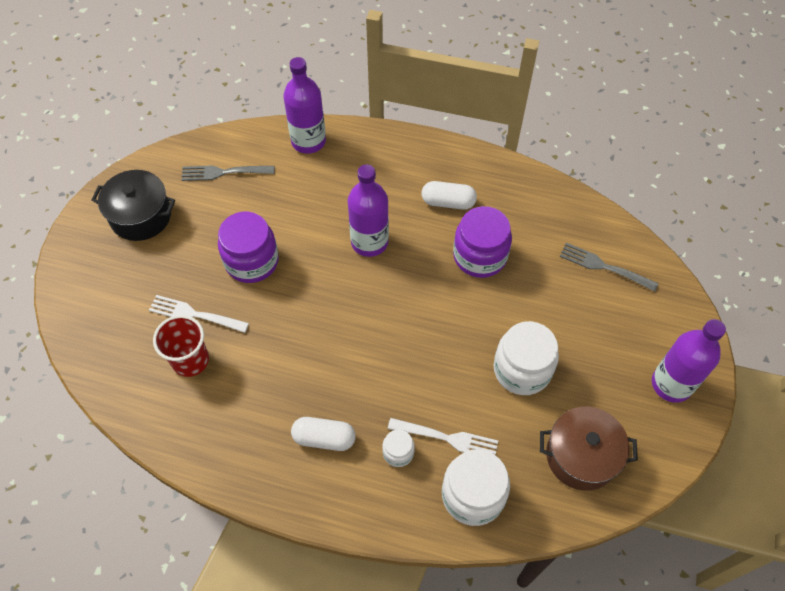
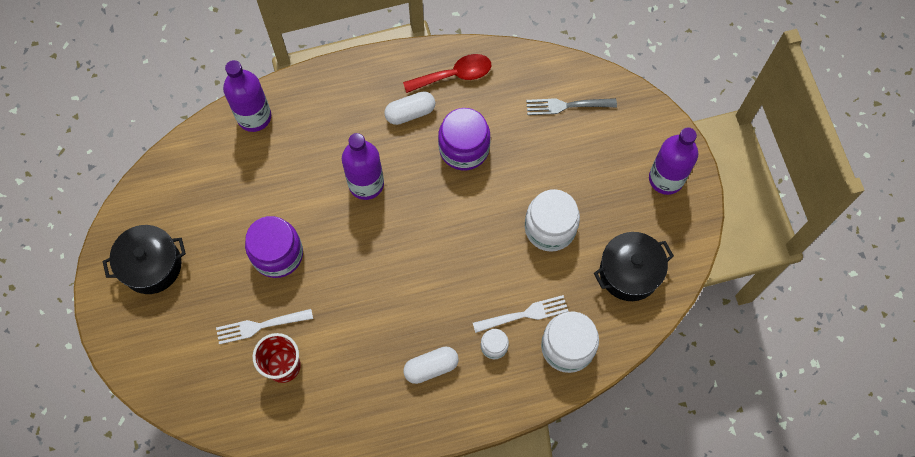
camera: 30 degrees left, 10 degrees up
(224, 172) = (198, 185): grey fork -> none
(509, 190) = (454, 75): none -> red spoon
(581, 456) = (629, 272): brown pot -> black pot

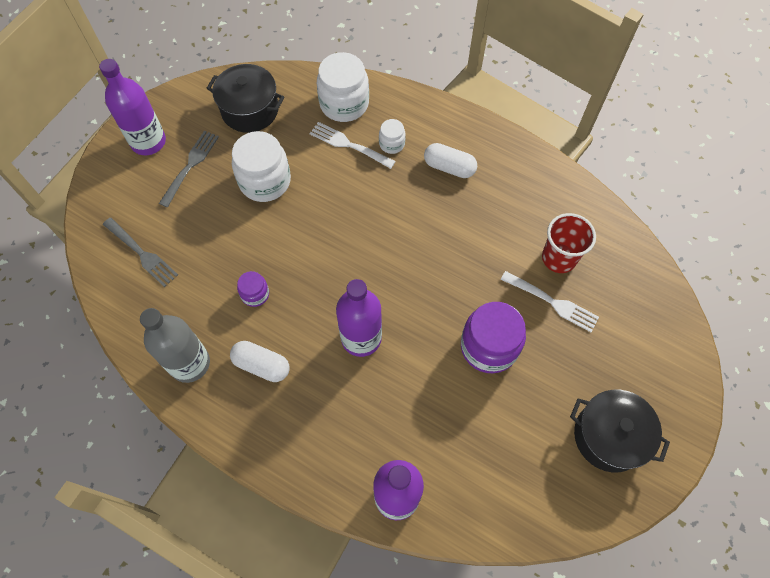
camera: 135 degrees left, 5 degrees down
(454, 75) = (190, 363): red spoon -> grey bottle
(464, 148) = (255, 294): purple jar -> purple jar, size x0.51
(614, 189) = (190, 166): none -> grey fork

